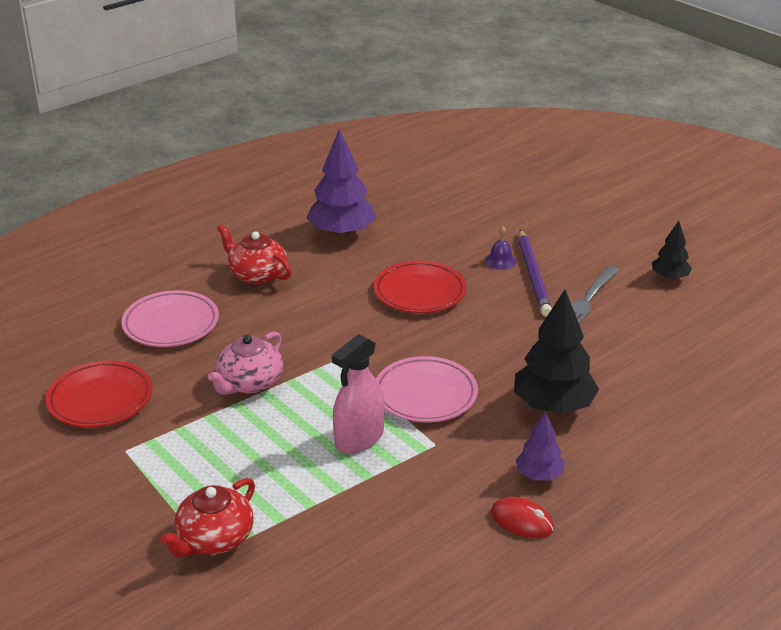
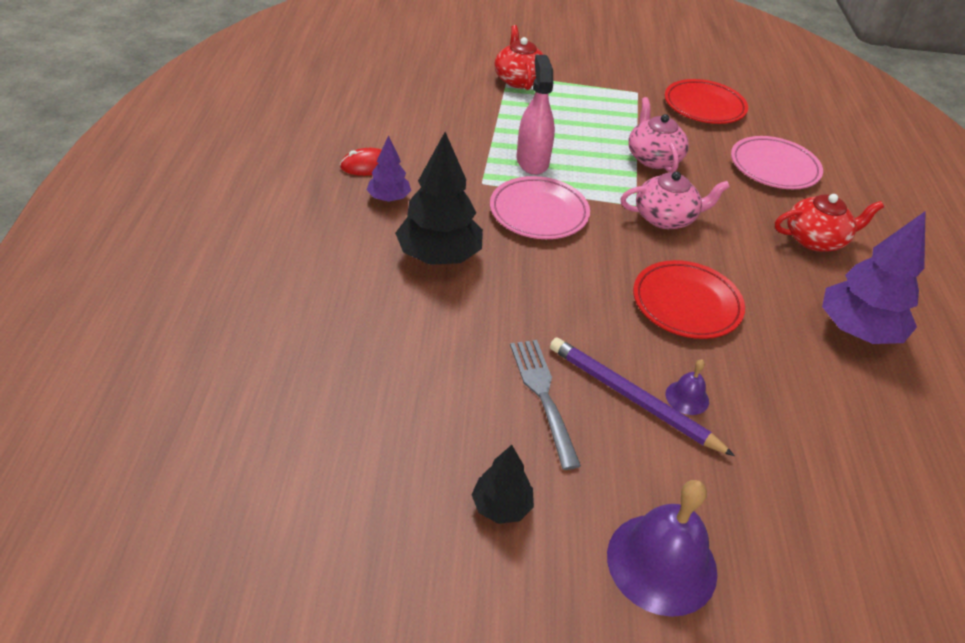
camera: 130 degrees right, 10 degrees up
(332, 339) = (666, 218): none -> pink teapot
(612, 228) = (661, 563): none -> purple bell

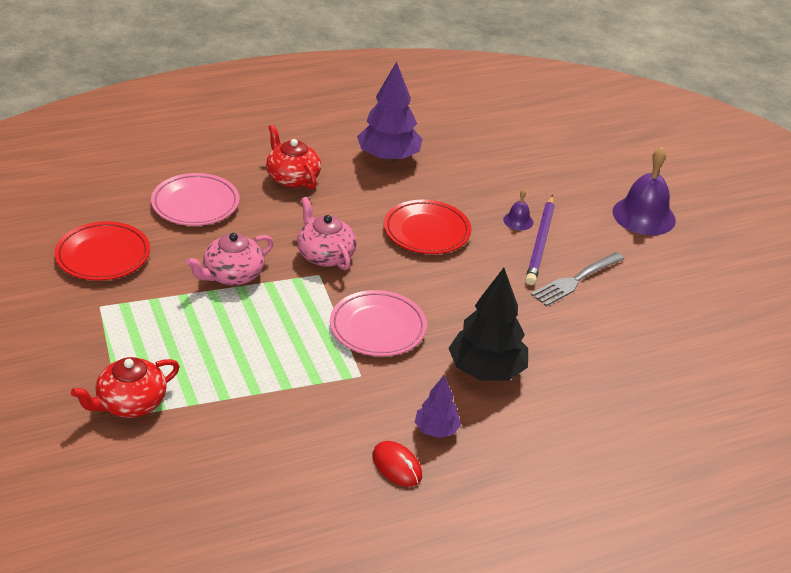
camera: 115 degrees left, 5 degrees down
(501, 506) = (670, 278): black tree -> none
(532, 161) = (298, 351): pink spray bottle -> none

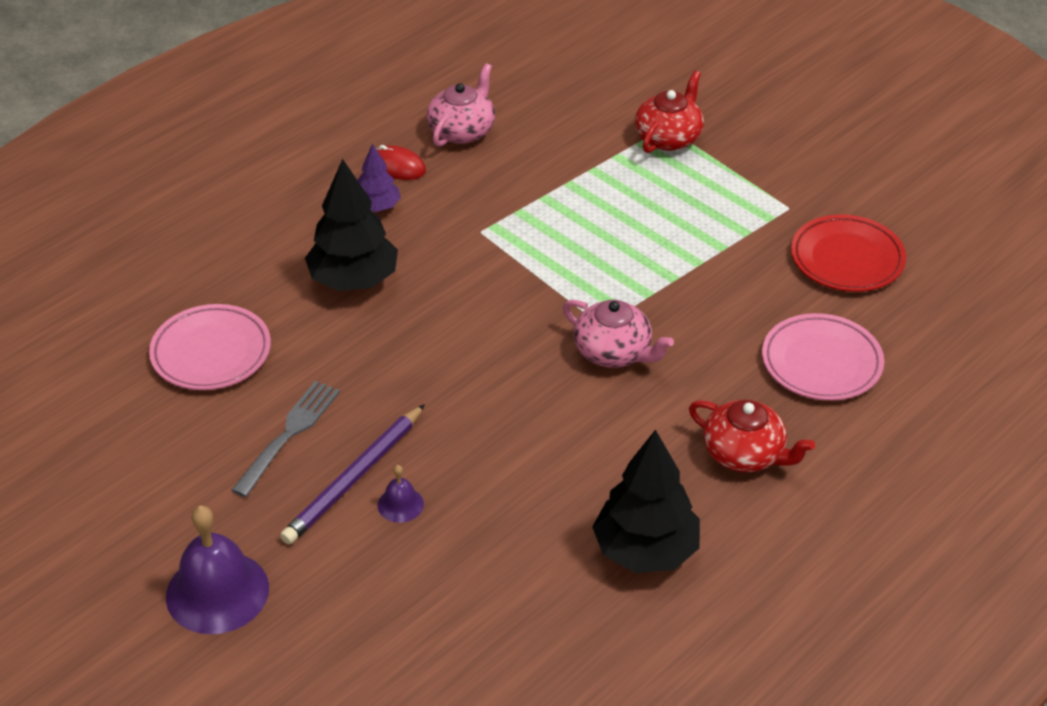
camera: 160 degrees right, 5 degrees up
(232, 275) = (693, 288): pink teapot -> pink teapot (462, 130)
(377, 328) = (494, 285): pink plate -> pink plate (211, 353)
(388, 157) = (645, 551): purple tree -> black tree
(426, 231) = (513, 436): red plate -> none
(541, 242) = (355, 478): purple pencil -> purple pencil turned 135 degrees counterclockwise

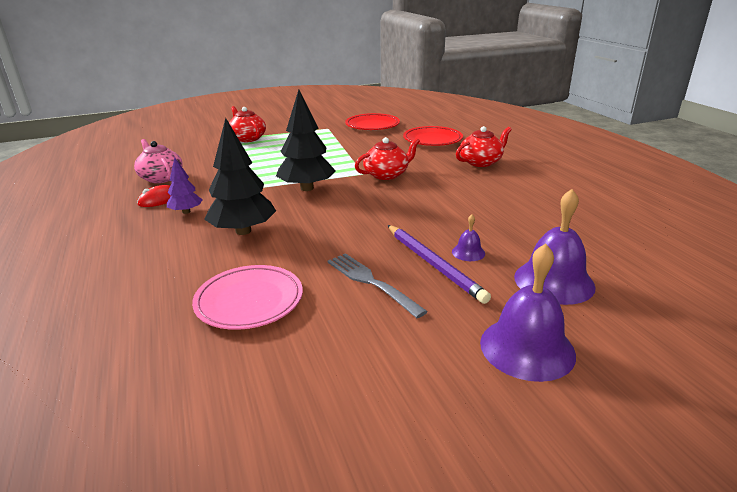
camera: 65 degrees left, 15 degrees down
(364, 600) = (554, 281): none -> purple bell
(614, 352) = (386, 174): pink teapot -> red teapot
(645, 551) = (538, 193): black tree -> black tree (307, 188)
(821, 362) = (432, 140): pink plate -> red plate

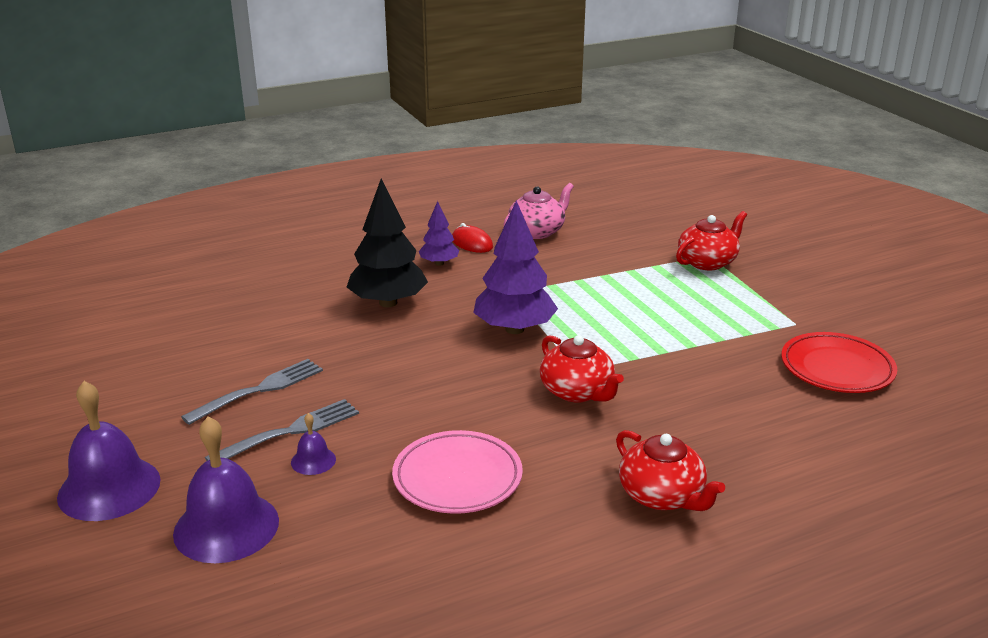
camera: 85 degrees right, 0 degrees up
(249, 301) = (243, 326): pink plate -> pink plate (457, 478)
(307, 188) = (514, 329): black tree -> purple tree
(432, 140) = (776, 440): red plate -> none
(434, 264) = (289, 432): purple pencil -> grey fork

